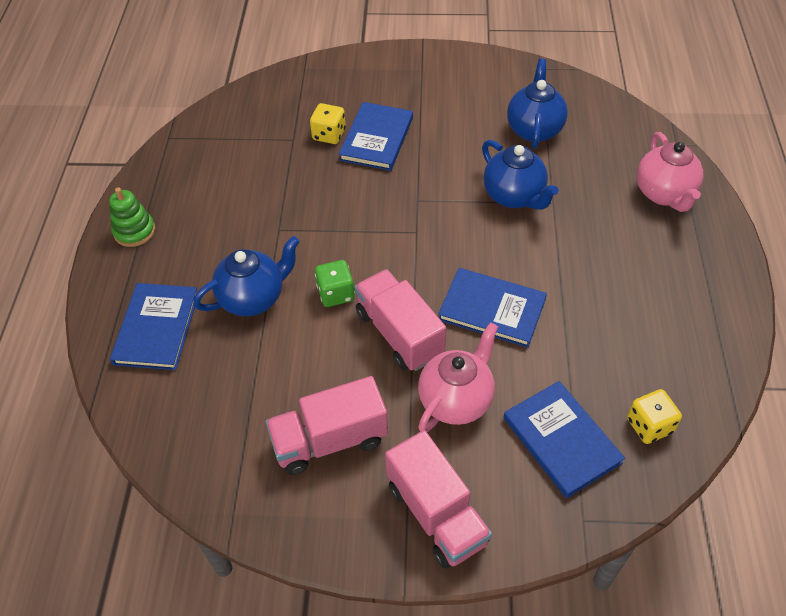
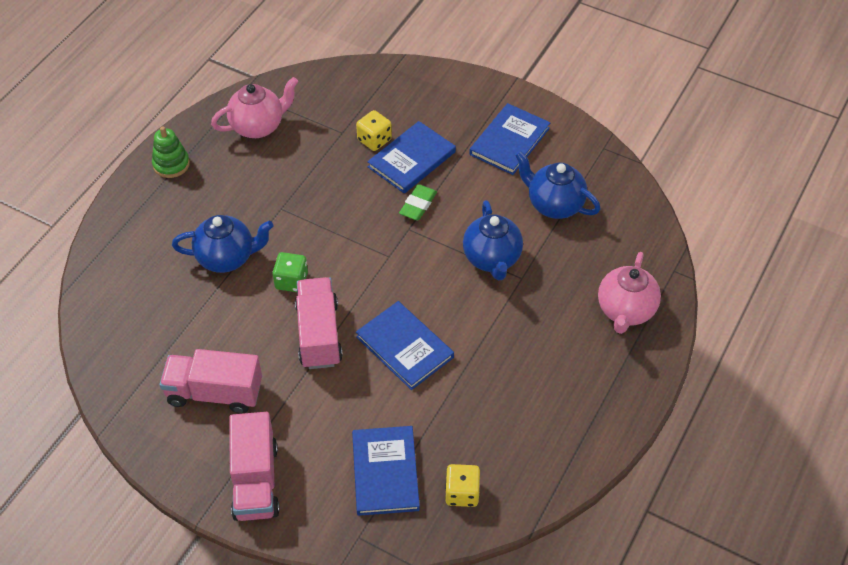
camera: 25 degrees right, 0 degrees up
(157, 328) = (143, 251): blue book -> blue book (509, 141)
(411, 176) = (418, 205): none -> green eraser
(456, 400) = (327, 405): pink teapot -> pink teapot (258, 126)
(534, 129) = (554, 205): blue teapot -> blue teapot turned 90 degrees counterclockwise

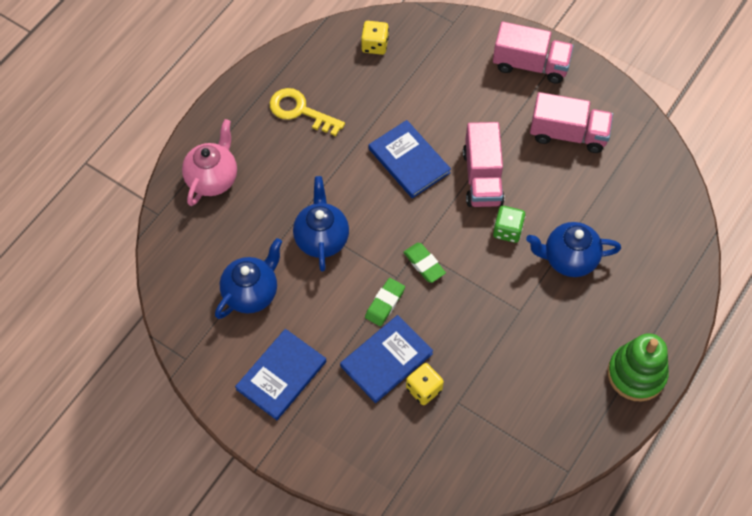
camera: 175 degrees left, 10 degrees up
(171, 164) = (636, 374): green stacking toy -> green stacking toy, size x1.54
(255, 481) = (530, 64): pink truck -> pink truck turned 105 degrees clockwise
(258, 126) = (548, 418): pink teapot -> none
(380, 242) = (424, 264): none -> green eraser
(385, 472) = (431, 64): blue book -> none
(542, 396) = (300, 111): none -> yellow key
(554, 205) = (251, 293): blue teapot -> blue teapot turned 90 degrees counterclockwise

